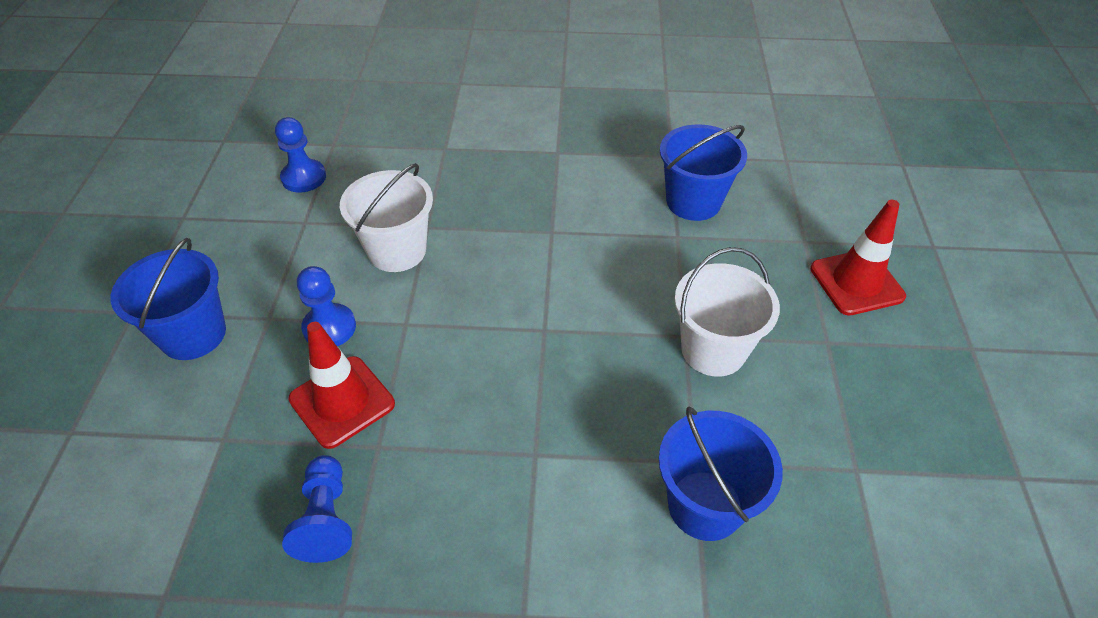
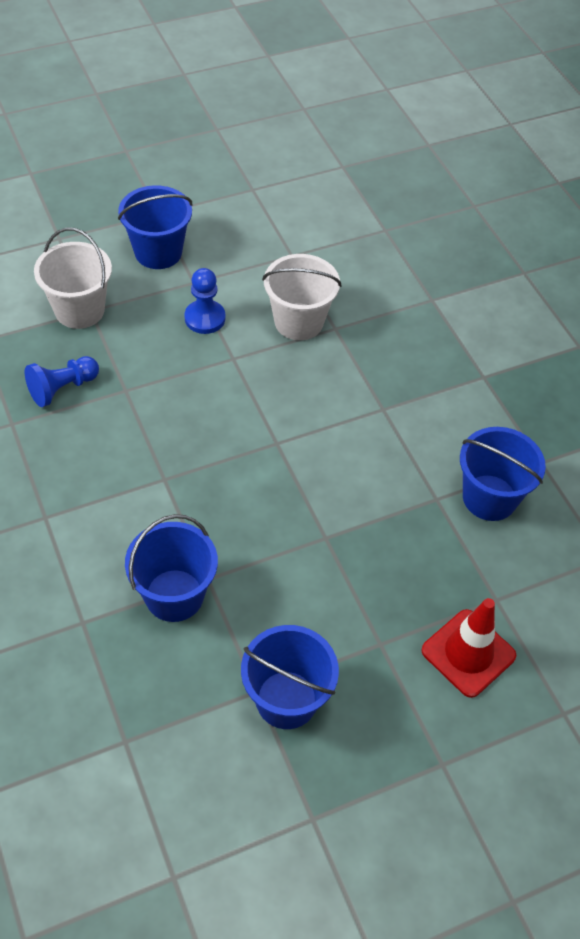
camera: 60 degrees right, 5 degrees up
(304, 177) = (336, 232): blue pawn -> none
(342, 401) = (149, 355): red traffic cone -> none
(713, 350) = (322, 561): white bucket -> white bucket (79, 310)
(874, 446) = (286, 699): none -> blue bucket

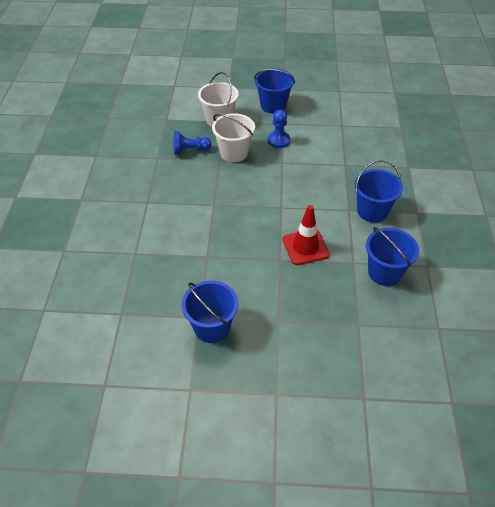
camera: 30 degrees right, 5 degrees down
(174, 595) = (186, 258): blue bucket -> blue bucket (372, 211)
(298, 322) = (327, 156): white bucket -> white bucket (234, 153)
(468, 653) = (325, 345): red traffic cone -> red traffic cone (305, 247)

